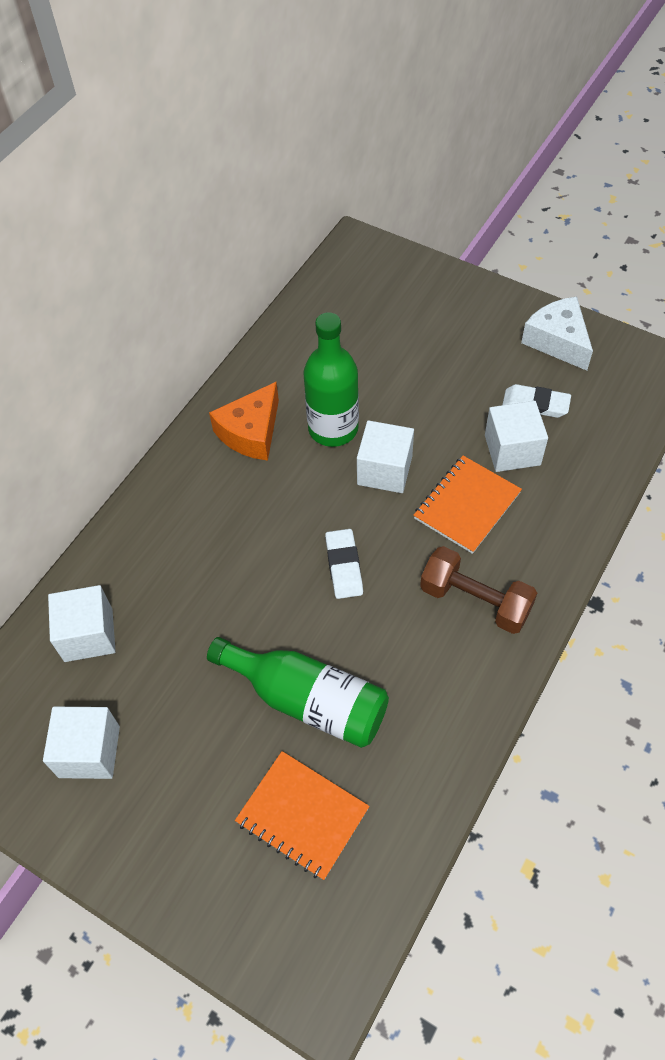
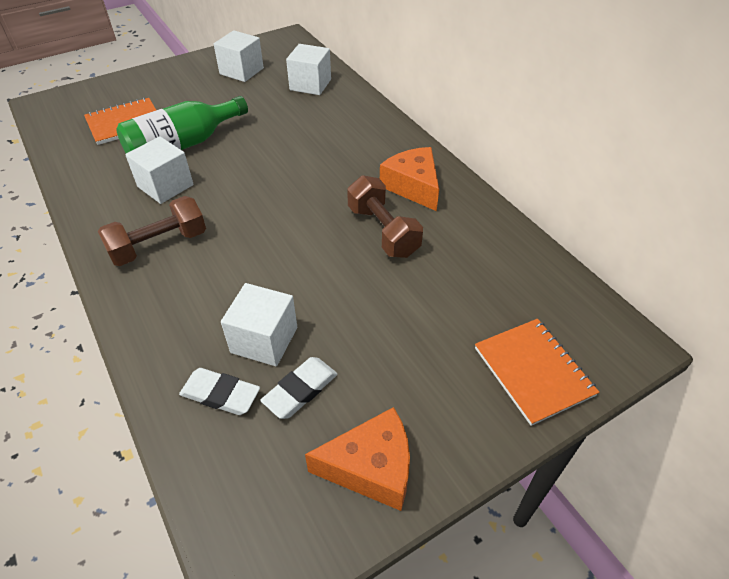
camera: 115 degrees right, 10 degrees down
(333, 428) = (383, 231): green bottle -> brown dumbbell
(344, 566) = (254, 191): white eraser -> white eraser (220, 394)
(384, 470) = (316, 244): white cube -> white cube (165, 186)
(467, 505) = (239, 279): orange notebook -> orange notebook (533, 371)
(557, 341) = (371, 467): white cheese -> orange cheese

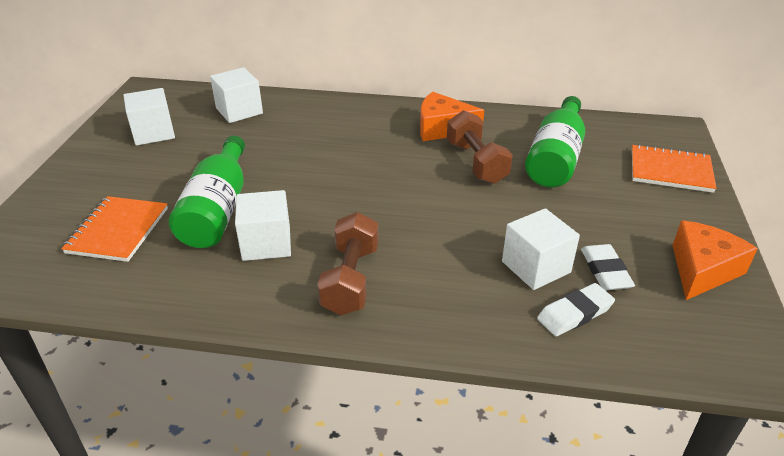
camera: 50 degrees left, 10 degrees down
(383, 231) = (476, 162): brown dumbbell -> brown dumbbell turned 60 degrees clockwise
(451, 276) = (555, 158): none -> green bottle

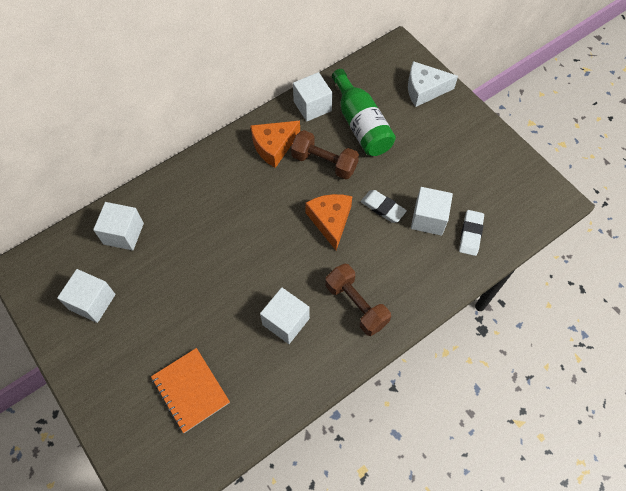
camera: 45 degrees left, 25 degrees up
(217, 210) = (227, 324): green bottle -> none
(520, 123) = (312, 106): none -> white cube
(605, 271) = (459, 194): white eraser -> white eraser (383, 208)
(670, 171) = (424, 90): orange notebook -> white cheese
(702, 270) = (495, 158): orange cheese -> orange cheese (330, 221)

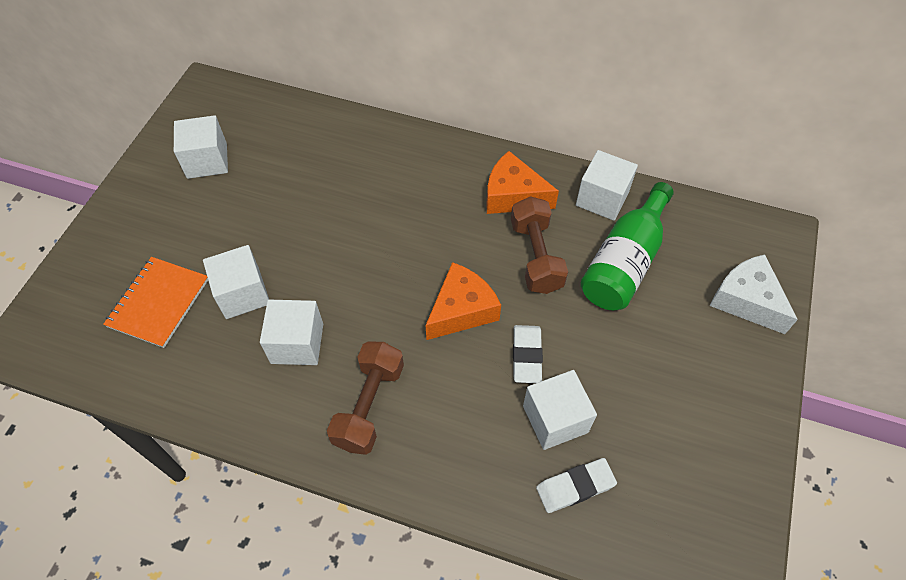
camera: 55 degrees right, 5 degrees down
(123, 233) = (300, 136): white cube -> white cube (243, 294)

